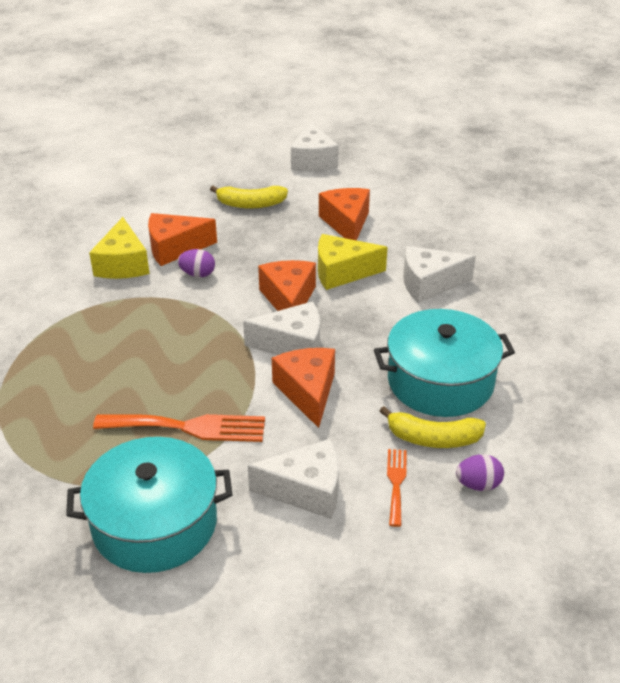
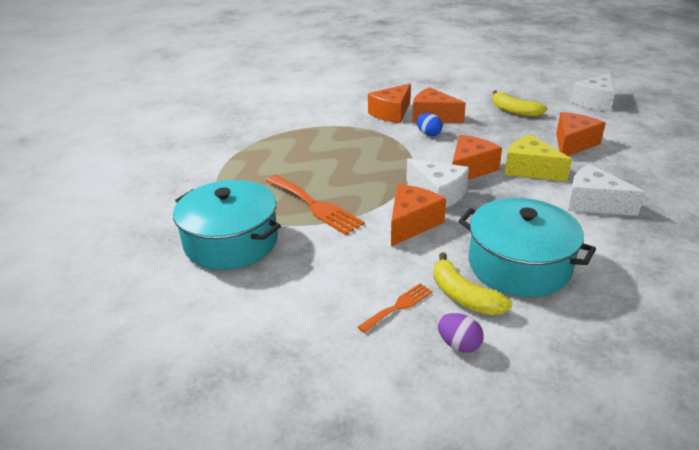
camera: 45 degrees right, 5 degrees down
(123, 264) = (392, 113): yellow cheese -> orange cheese
(197, 274) = (428, 134): purple egg -> blue egg
(306, 490) = (334, 275): white cheese -> none

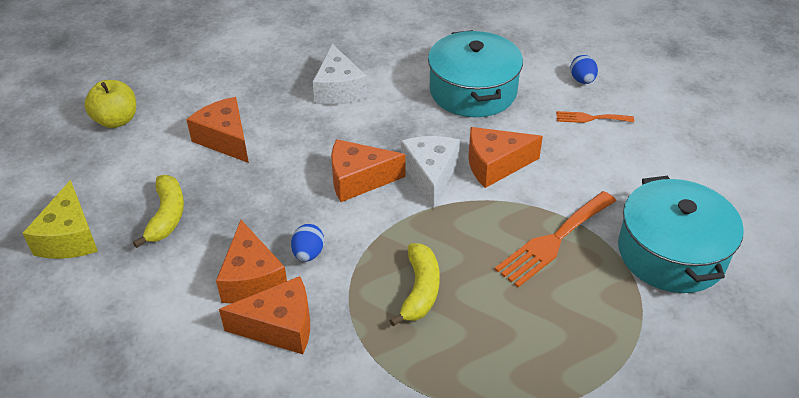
camera: 135 degrees left, 10 degrees up
(315, 206) = (553, 241): orange fork -> orange fork turned 135 degrees counterclockwise
(459, 344) = (582, 80): purple egg -> blue egg
(464, 296) = (539, 98): yellow banana -> yellow banana (420, 290)
(530, 169) = (315, 143): yellow cheese -> yellow cheese (69, 237)
(573, 144) = (225, 139): orange cheese -> orange cheese turned 60 degrees clockwise
(595, 102) = (78, 165): white cheese -> none
(636, 120) = (116, 120): none -> yellow apple

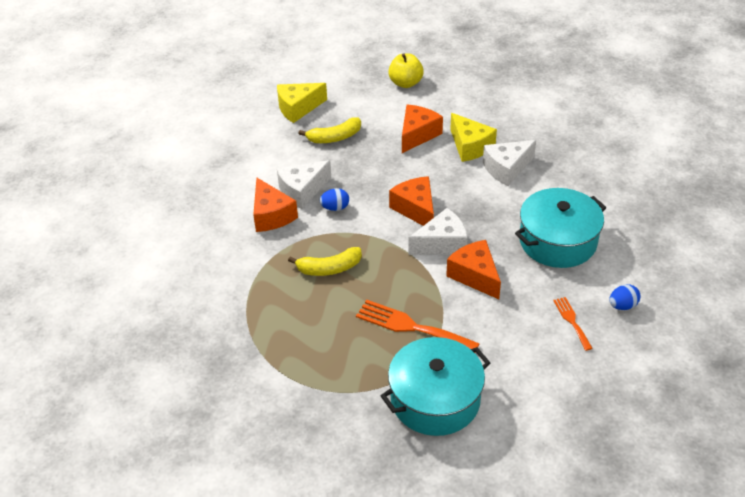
camera: 70 degrees right, 0 degrees up
(252, 279) = (302, 191): orange cheese -> white cheese
(280, 104) = (470, 146): none -> yellow cheese

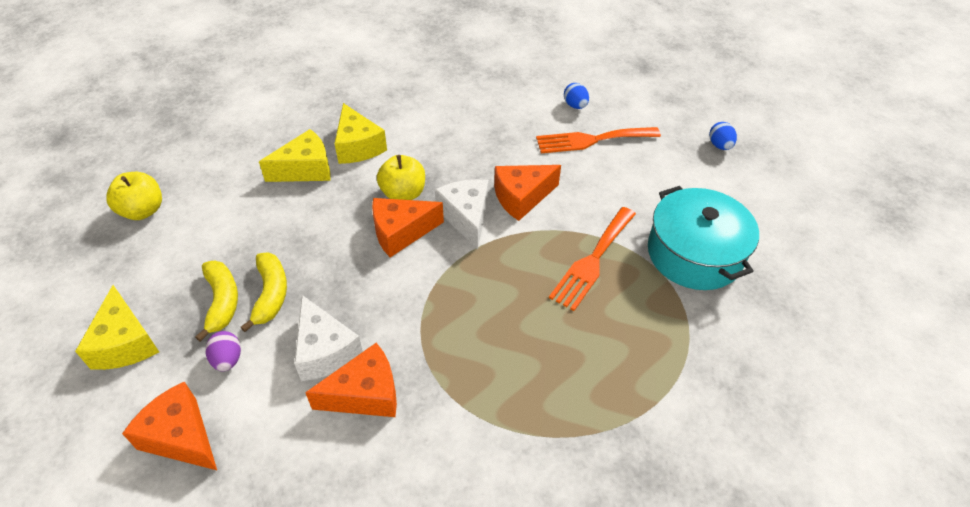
camera: 85 degrees left, 5 degrees up
(291, 151) = (228, 359): none -> purple egg
(329, 268) = (487, 331): yellow banana -> yellow banana (271, 294)
(335, 208) = (373, 314): blue egg -> blue egg (719, 146)
(417, 135) = (260, 213): orange cheese -> orange cheese (181, 437)
(458, 204) = (403, 193): none -> yellow apple
(506, 169) = (358, 146): white cheese -> yellow cheese
(557, 241) = (482, 129): turquoise pot -> none
(572, 321) = (592, 140): orange fork -> orange fork, size x1.81

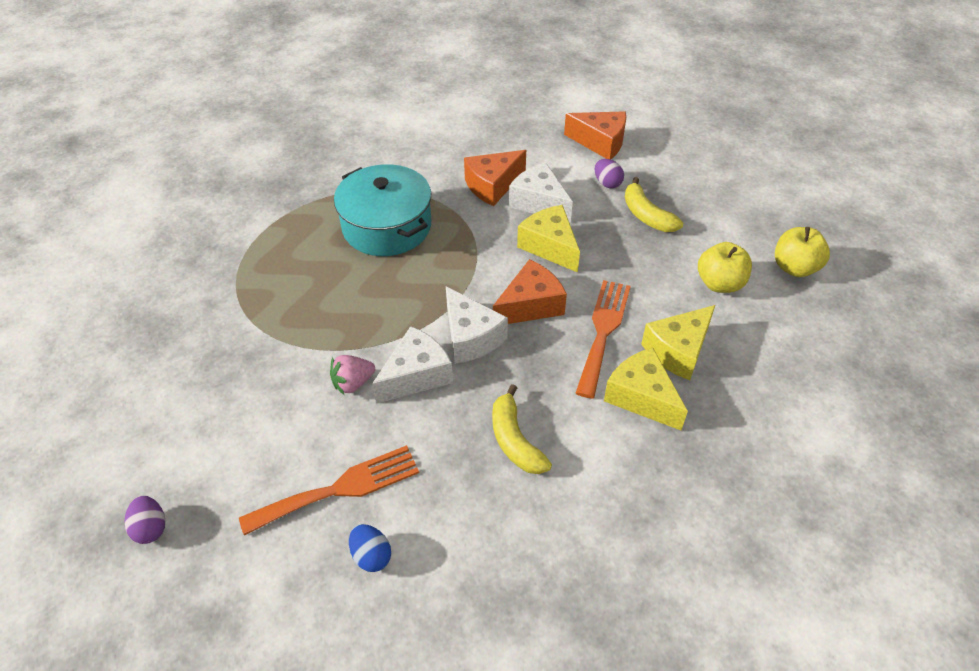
camera: 165 degrees right, 0 degrees up
(125, 342) = (691, 177): yellow cheese -> yellow cheese (550, 246)
(271, 294) = (612, 229): yellow banana -> yellow banana (515, 440)
(403, 193) = (551, 348): yellow apple -> yellow apple (719, 283)
(522, 197) = (416, 375): orange cheese -> white cheese
(575, 203) = (353, 383): none -> pink strawberry
(592, 261) = (327, 321): orange fork -> orange fork (603, 331)
(694, 254) = (218, 353): turquoise pot -> turquoise pot (387, 226)
(719, 146) = (151, 528): blue egg -> purple egg

